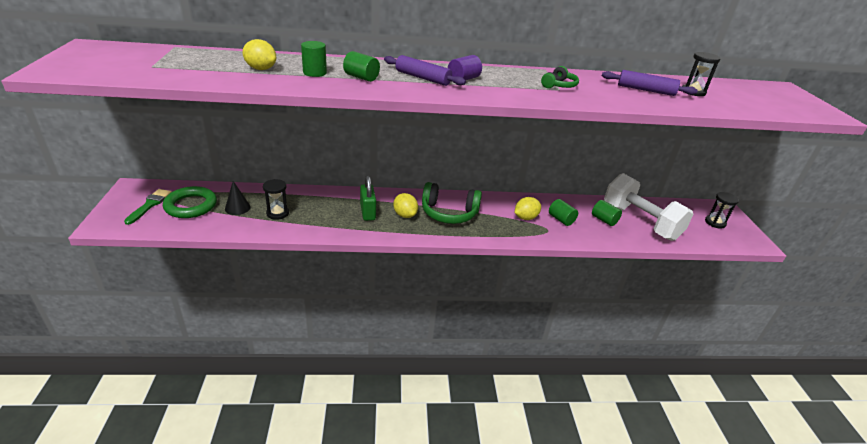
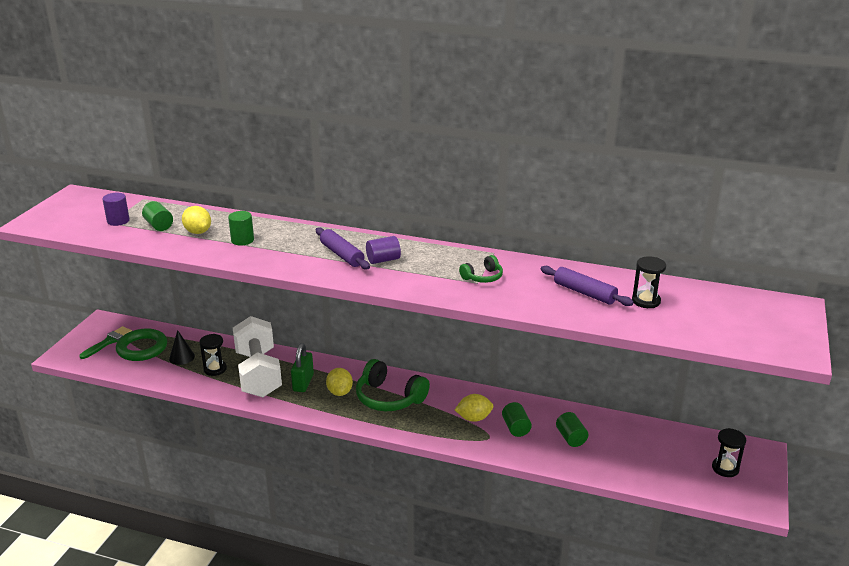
camera: 25 degrees right, 5 degrees down
(160, 64) = (118, 221): none -> purple cylinder
(361, 77) = (281, 249): green cylinder -> green cylinder (159, 225)
(640, 222) = (617, 449): white dumbbell -> white dumbbell (258, 374)

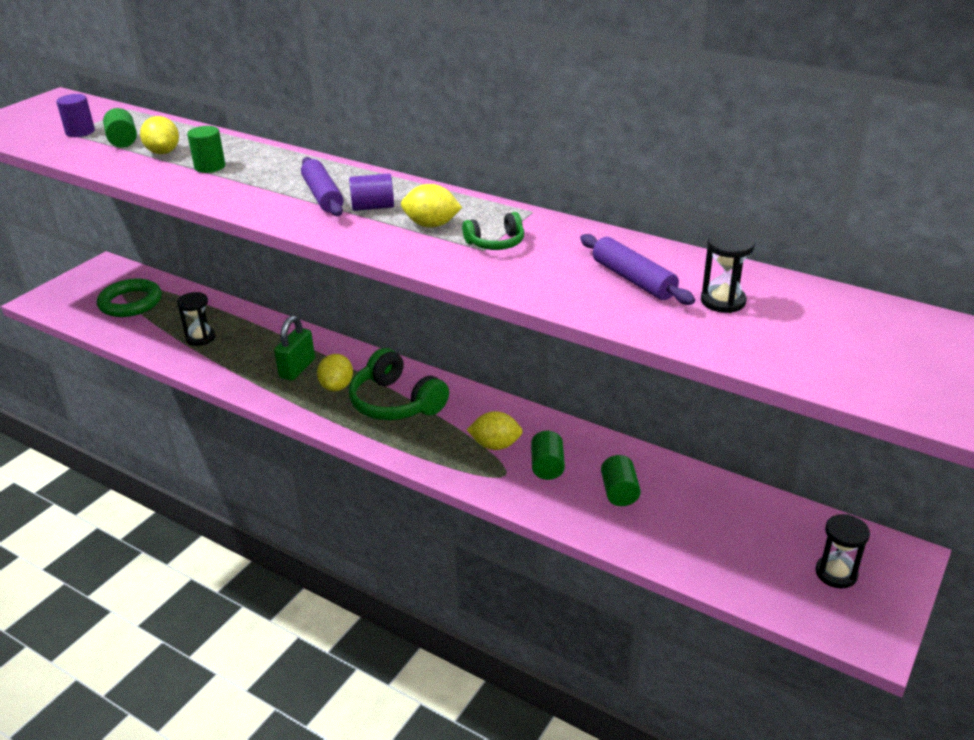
camera: 15 degrees right, 5 degrees up
(108, 342) = (97, 290): green brush -> none
(182, 357) = (170, 318): black cone -> none
(258, 374) = (249, 350): white dumbbell -> none
(432, 269) = (431, 225): none -> yellow lemon

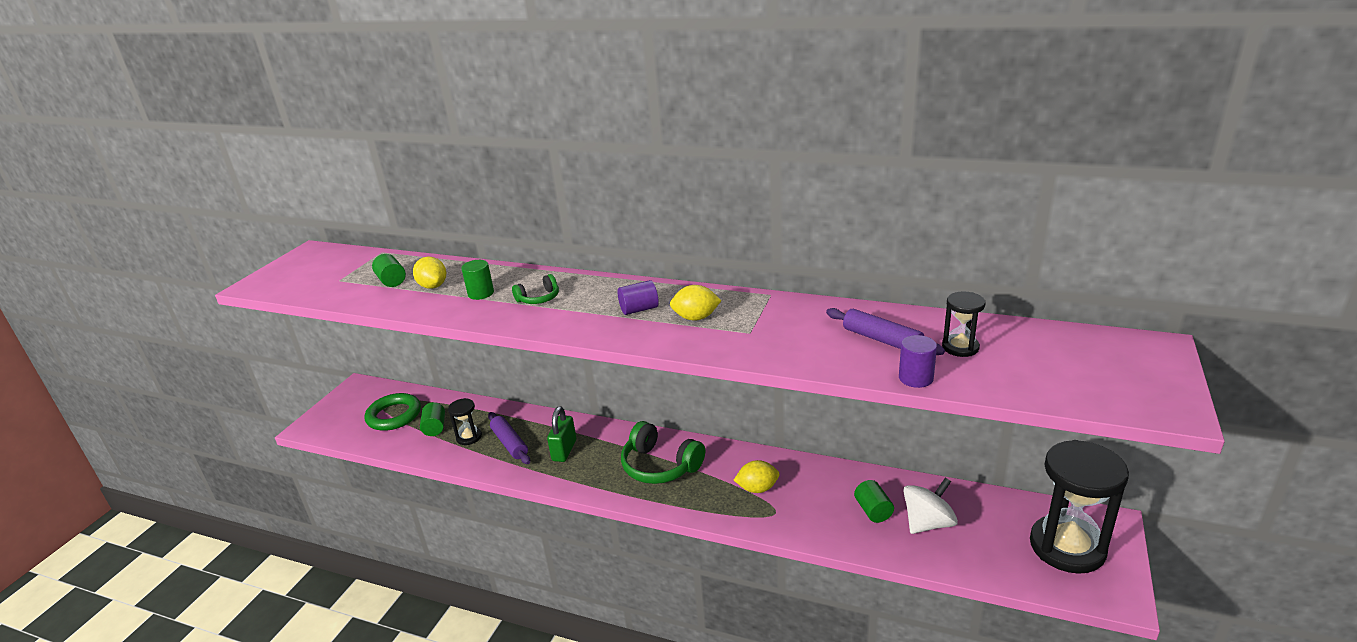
camera: 10 degrees left, 5 degrees down
(80, 132) = (349, 278): purple cylinder -> purple cylinder (915, 378)
(322, 196) = (591, 305): purple rolling pin -> purple rolling pin (509, 443)
(337, 386) = (604, 460): yellow lemon -> none
(496, 243) = (756, 325): green headphones -> green headphones (539, 298)
(547, 467) = (807, 499): green cylinder -> green cylinder (435, 428)
(678, 517) = (928, 523): none -> white spinning top
(836, 573) = (1067, 547): black hourglass -> black hourglass, size x2.16

